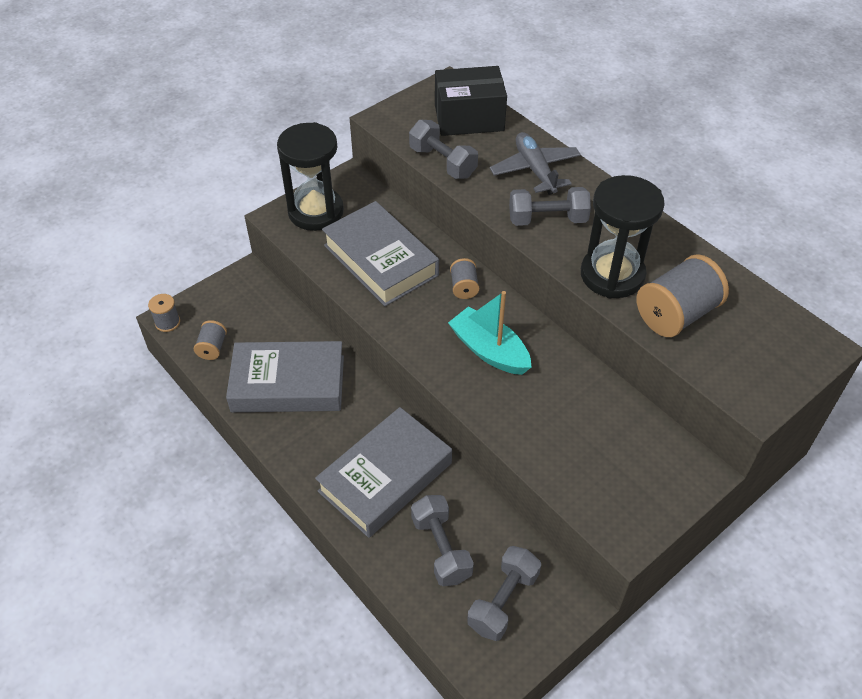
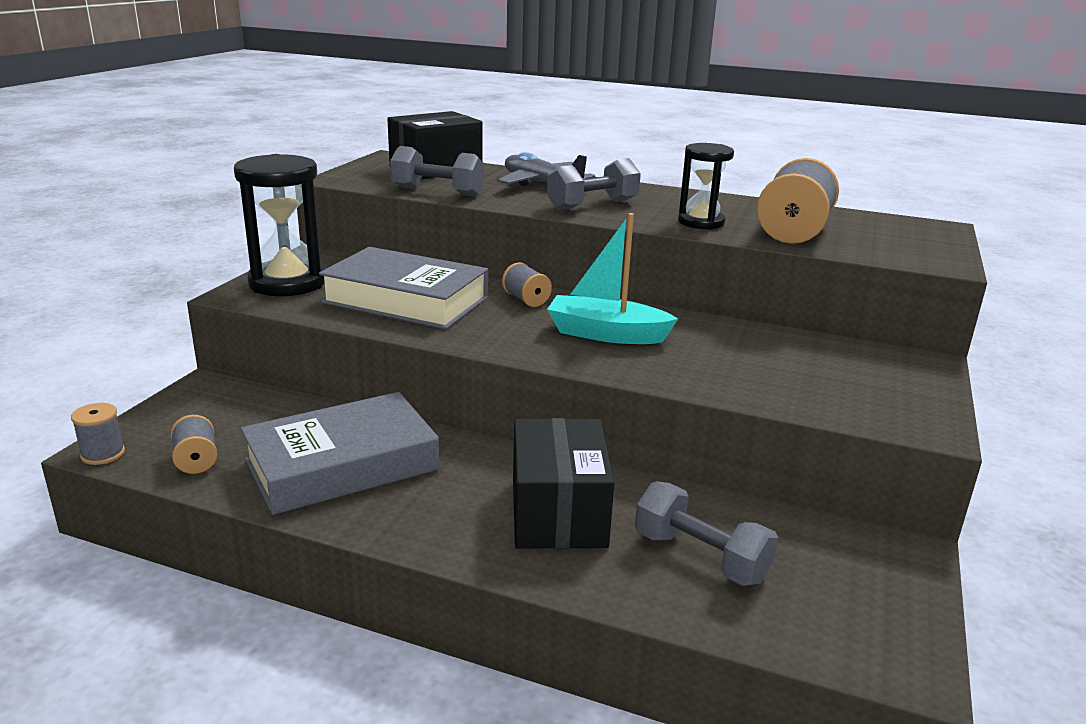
camera: 30 degrees left, 25 degrees down
(385, 477) = (558, 512): grey book -> black box
(503, 601) = (830, 580): grey dumbbell -> none
(612, 275) = (701, 222): black hourglass -> black hourglass, size x0.61

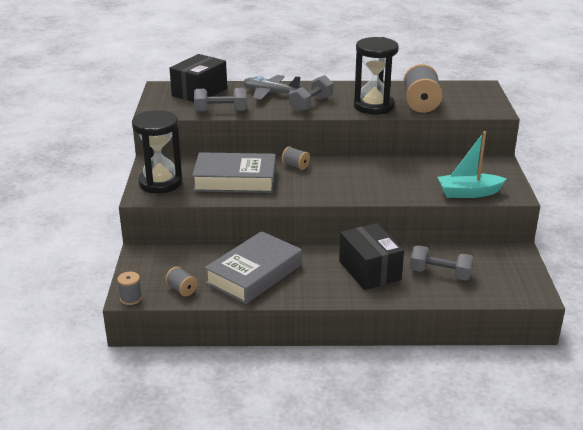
camera: 20 degrees left, 5 degrees up
(606, 334) = (351, 178): turquoise boat -> turquoise boat (468, 193)
(701, 222) = (373, 106): black hourglass -> black hourglass, size x1.63

